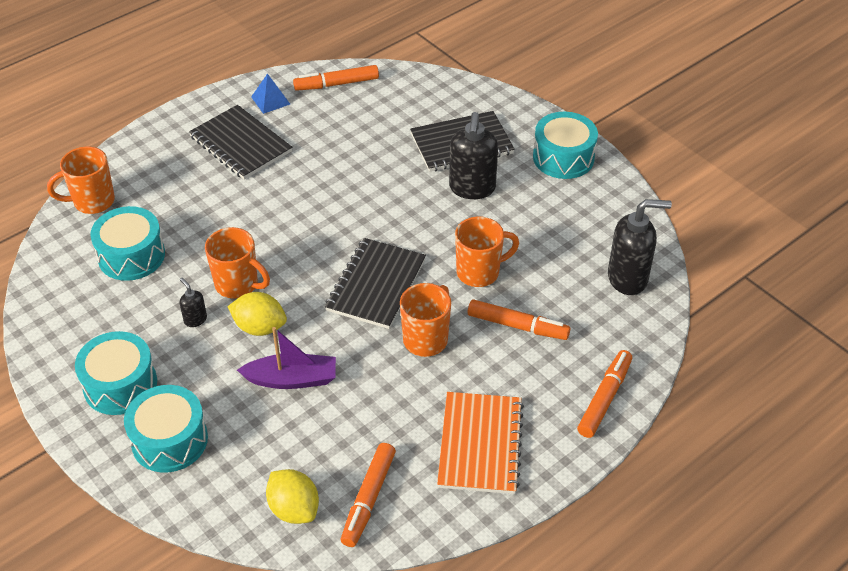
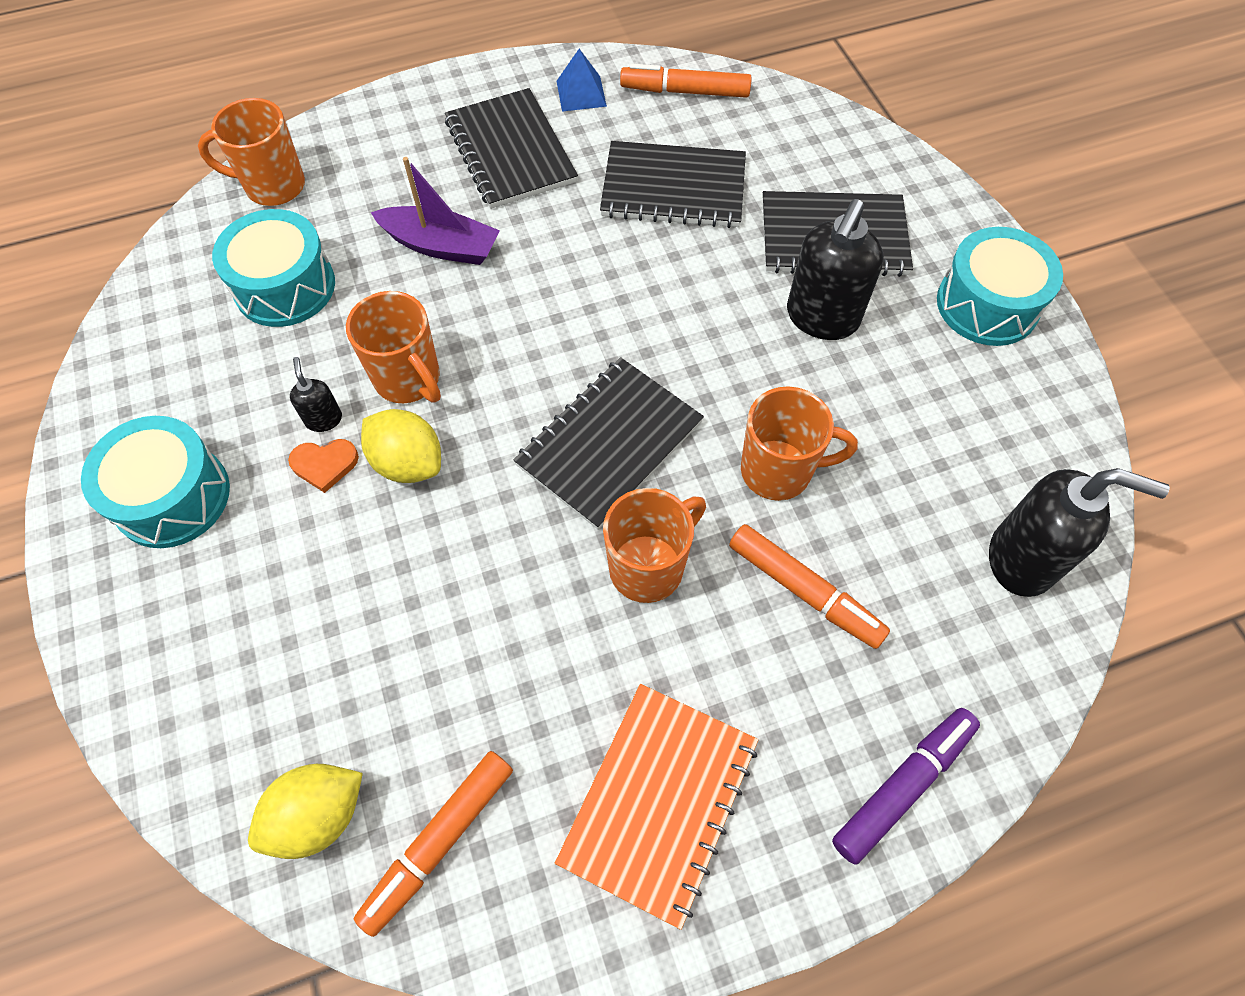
camera: 20 degrees right, 15 degrees up
(169, 440) = (195, 617): turquoise drum -> none
(208, 342) = (325, 465): none -> orange heart
(292, 379) = (416, 571): purple boat -> purple boat (441, 246)
(294, 509) = (318, 816): yellow lemon -> yellow lemon turned 75 degrees clockwise
(353, 140) = (673, 188): none -> black notebook
(604, 398) = (902, 785): orange marker -> purple marker

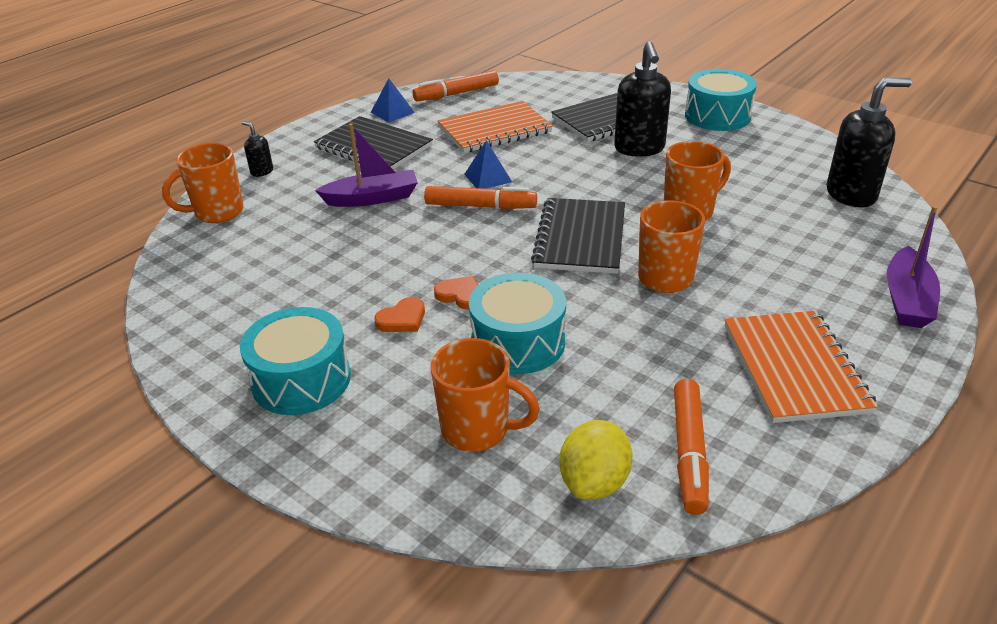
camera: 30 degrees left, 25 degrees down
(285, 286) = (278, 252): turquoise drum -> turquoise drum (518, 342)
(324, 419) = (377, 299): black soap dispenser -> black soap dispenser (262, 171)
(408, 379) = (417, 260): orange mug -> orange mug (477, 430)
(408, 463) = (460, 295): yellow lemon -> orange heart
(593, 276) = (488, 178): none -> blue pyramid
(673, 188) = (494, 130): black notebook -> orange notebook
(804, 591) = (762, 250): orange marker -> orange marker (480, 206)
(902, 785) = (907, 300): purple marker -> purple boat

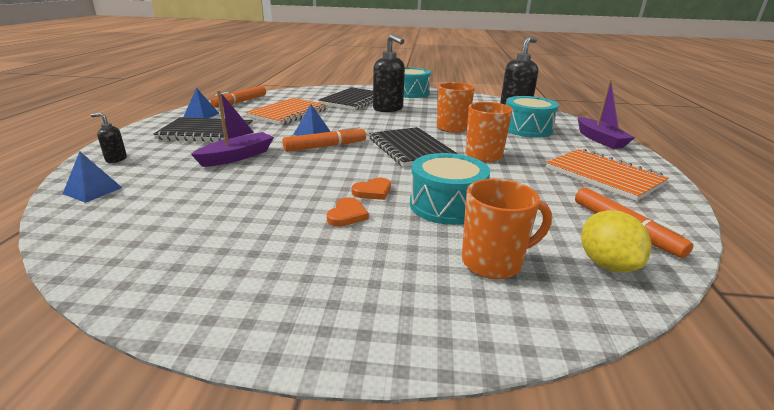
camera: 35 degrees left, 10 degrees down
(217, 212) = (93, 190): orange mug -> blue pyramid
(301, 380) = (309, 279): turquoise drum -> turquoise drum (527, 129)
(460, 295) = (373, 191): orange heart -> orange heart turned 150 degrees clockwise

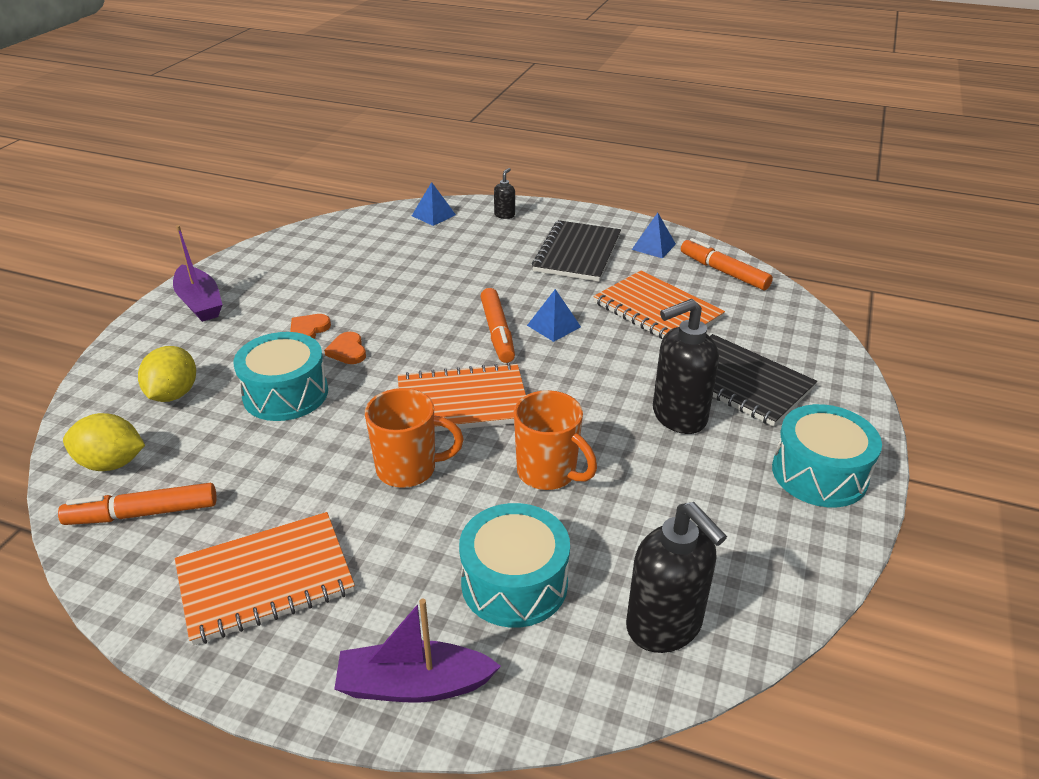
camera: 105 degrees right, 10 degrees up
(237, 157) = (485, 274): purple boat -> purple boat (200, 303)
(347, 215) = (308, 330): orange heart -> orange heart turned 90 degrees clockwise
(410, 148) = (462, 402): black notebook -> orange notebook
(493, 263) = (173, 394): orange mug -> yellow lemon

